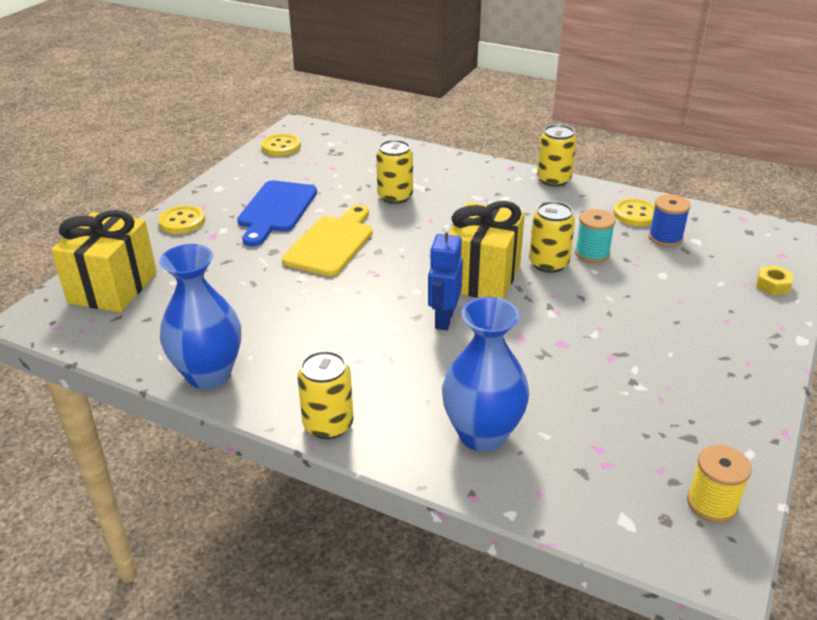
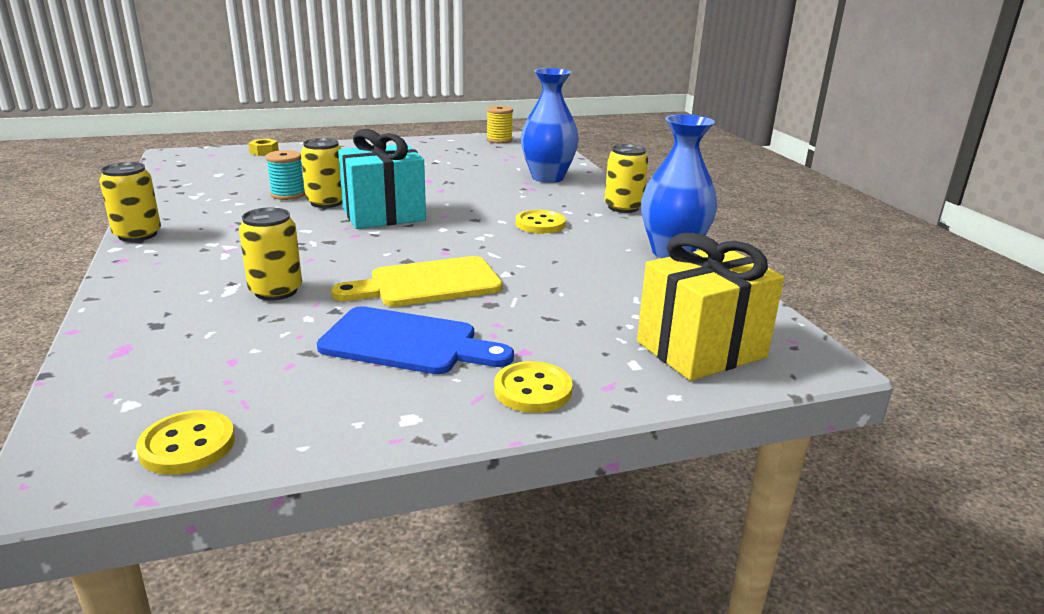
camera: 135 degrees left, 10 degrees down
(276, 210) = (407, 343): blue cutting board -> blue cutting board turned 45 degrees clockwise
(443, 320) = (463, 211): blue robot -> none
(483, 277) = (384, 215): yellow gift -> turquoise gift
(635, 214) = (189, 195): yellow button -> yellow button (540, 224)
(665, 238) = (226, 181): blue spool -> none

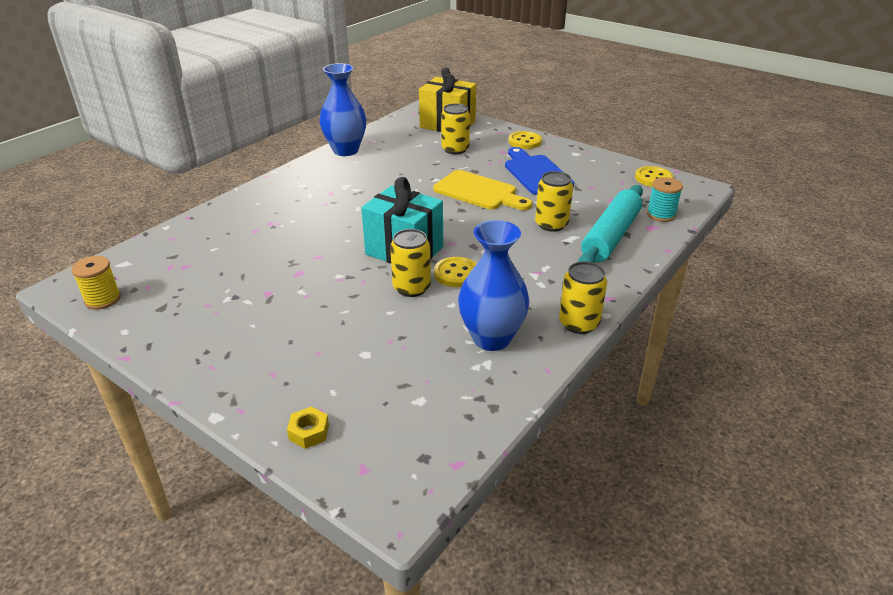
camera: 125 degrees left, 10 degrees up
(177, 311) = (610, 236): none -> turquoise rolling pin
(288, 194) = (419, 317): turquoise spool -> turquoise spool (661, 215)
(540, 224) = (347, 194): yellow button -> yellow button (456, 274)
(547, 178) = (232, 226): blue vase -> blue vase (491, 338)
(623, 207) = (278, 181): yellow can -> yellow can (455, 149)

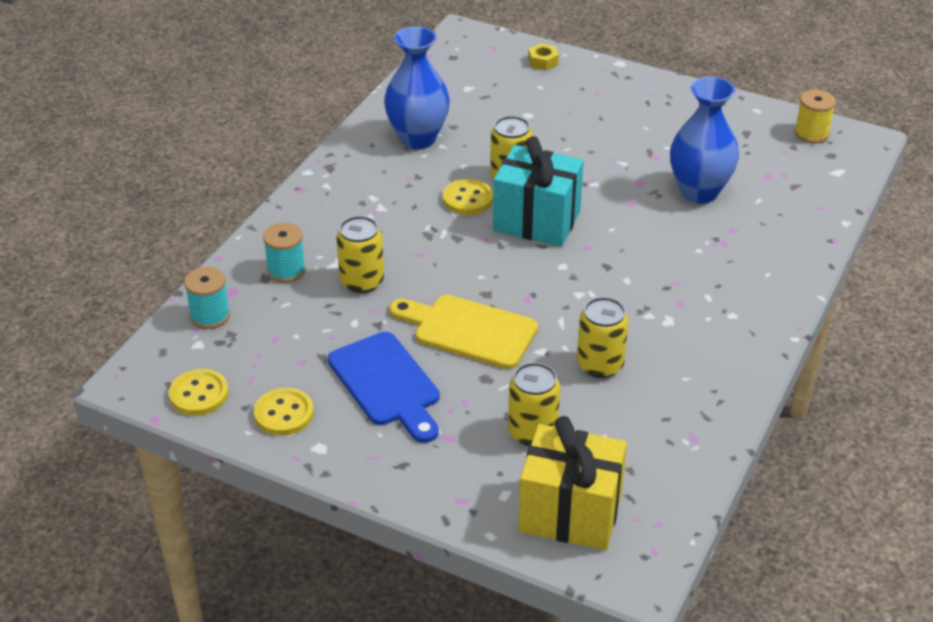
camera: 170 degrees right, 5 degrees up
(345, 150) = (718, 404): blue vase -> blue vase (699, 192)
(525, 141) = (411, 472): yellow button -> yellow button (284, 414)
(579, 323) = (335, 160): yellow can -> yellow can (600, 365)
(610, 236) = (286, 270): turquoise rolling pin -> turquoise spool

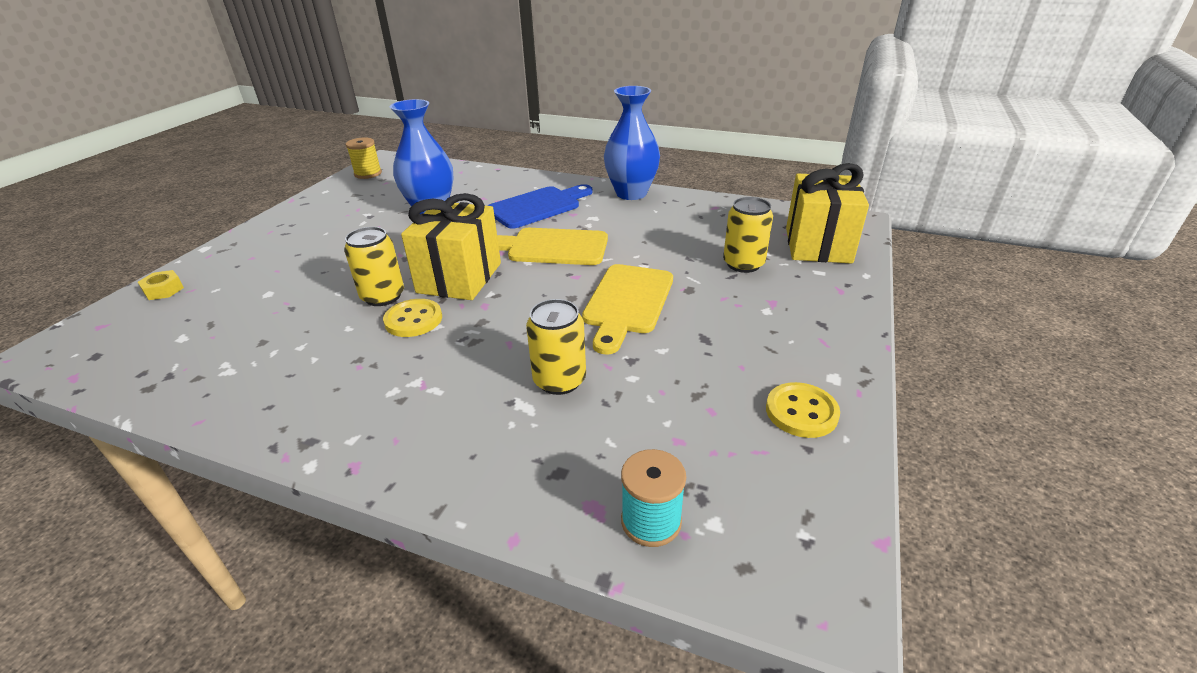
camera: 95 degrees left, 5 degrees down
(199, 394) = (810, 500): yellow button -> none
(286, 270) = (542, 452): turquoise spool -> none
(387, 384) = (721, 343): blue cutting board -> blue cutting board (538, 206)
(417, 138) = (275, 367): blue vase -> blue vase (631, 193)
(536, 221) = (459, 278): turquoise gift -> yellow gift
(593, 284) = (552, 247): none -> yellow cutting board
(600, 365) = (653, 240): yellow can -> none

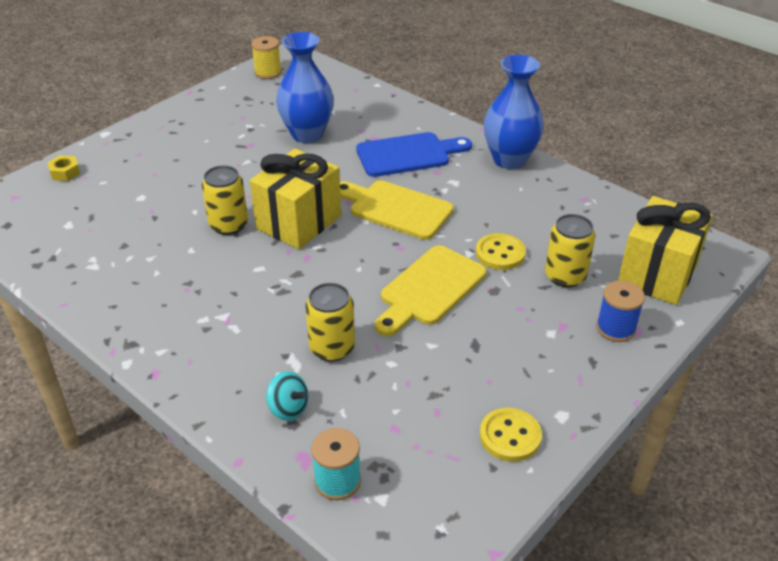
camera: 20 degrees right, 5 degrees up
(413, 320) = (244, 256): yellow button -> yellow button (500, 253)
(544, 457) = (288, 408): none -> turquoise spinning top
(819, 293) = (615, 328): none -> blue spool

